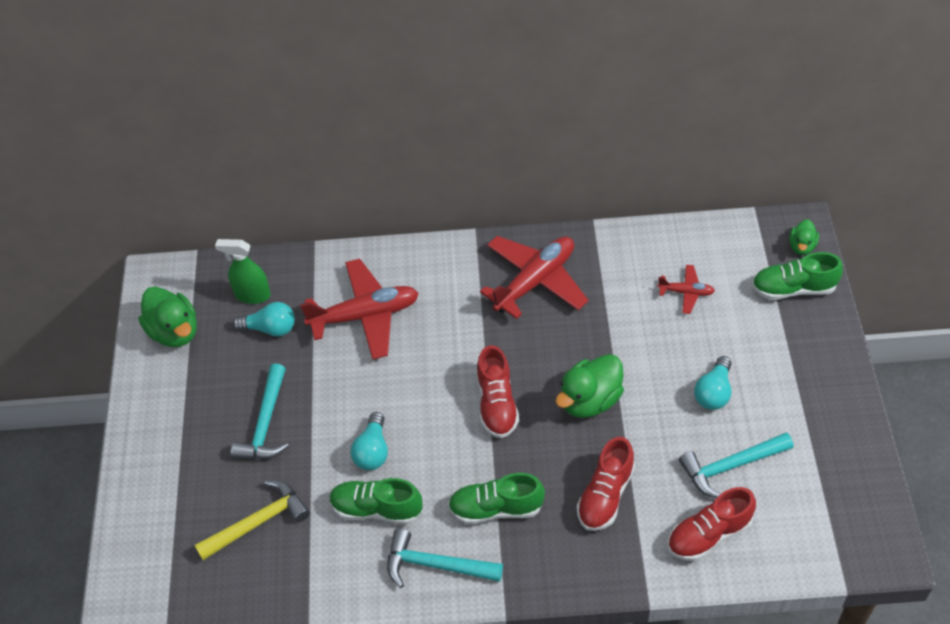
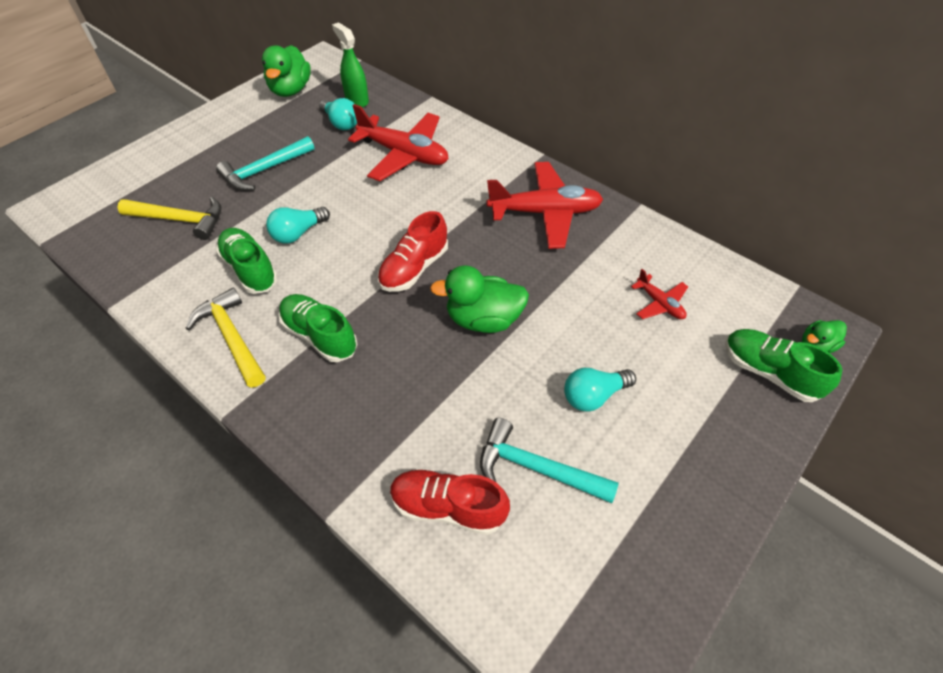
camera: 40 degrees right, 0 degrees up
(436, 565) = (232, 337): turquoise hammer -> yellow hammer
(605, 495) = (406, 397): red shoe -> none

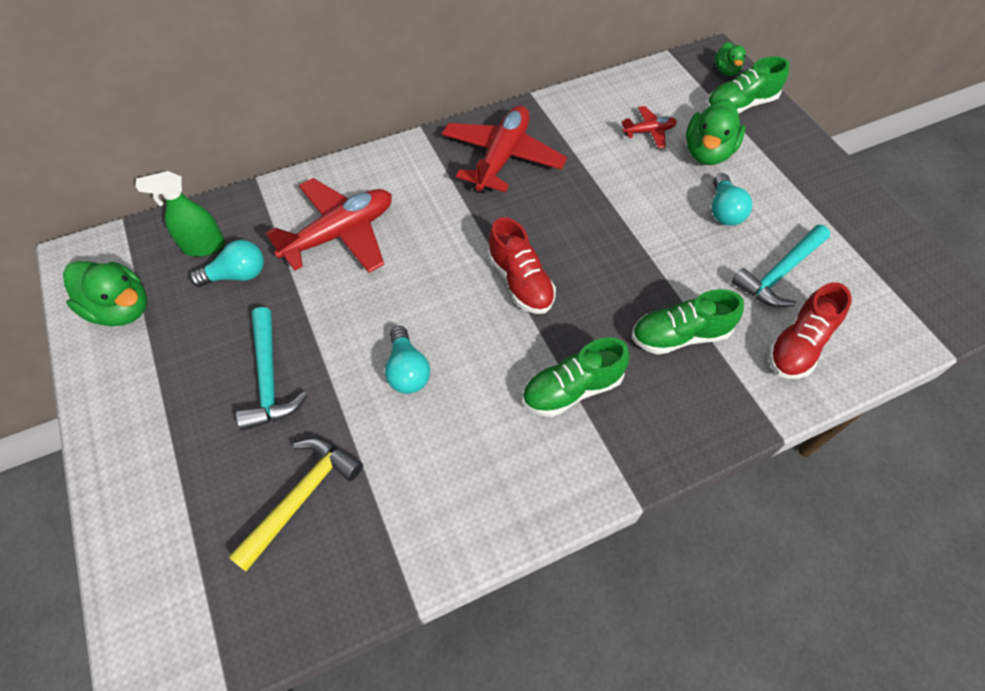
camera: 65 degrees left, 5 degrees up
(232, 337) = (536, 475): yellow hammer -> none
(250, 269) = (439, 433): green shoe -> green shoe (680, 335)
(483, 319) = (612, 251): green duck -> green duck (707, 153)

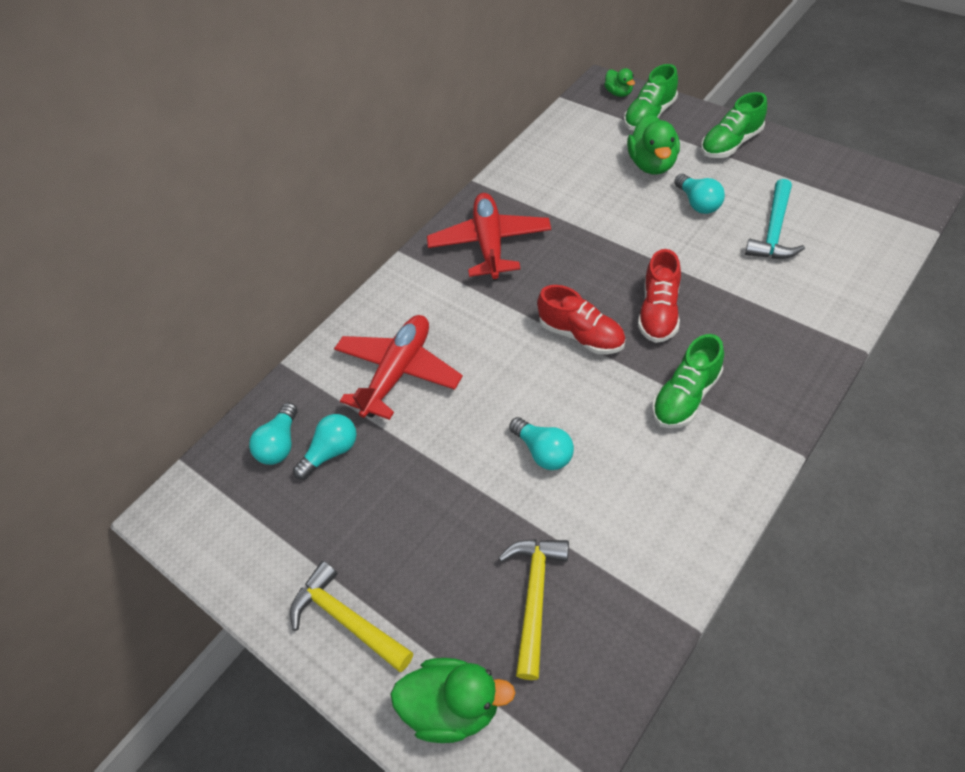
camera: 20 degrees left, 5 degrees down
(121, 309) = (245, 536): green duck -> green duck (454, 707)
(143, 425) = (347, 619): none -> yellow hammer
(203, 246) = (280, 444): green spray bottle -> turquoise light bulb
(269, 378) = (430, 520): turquoise hammer -> none
(649, 132) = (594, 168): red plane -> none
(680, 335) = (736, 314): green shoe -> green shoe (731, 144)
(798, 345) = (826, 277): red shoe -> red shoe (659, 312)

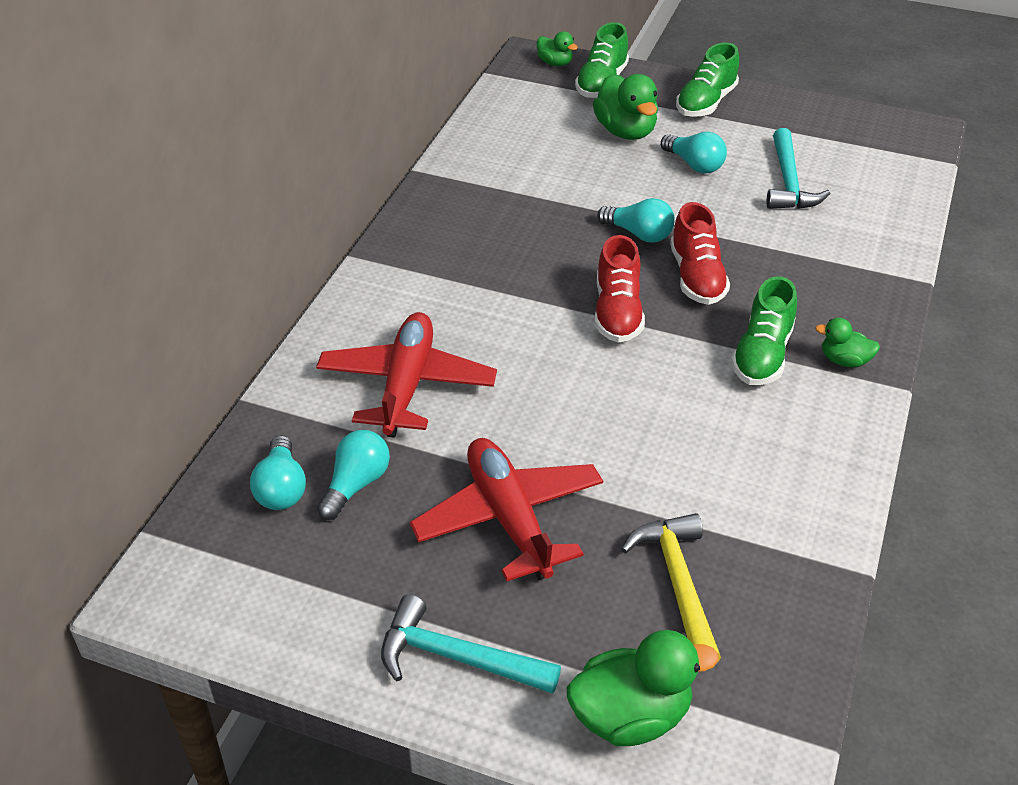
camera: 25 degrees left, 10 degrees down
(347, 619) = (457, 658): yellow hammer -> turquoise hammer
(490, 244) = (464, 233): red plane -> red plane (509, 518)
(544, 452) = (624, 436): turquoise light bulb -> turquoise light bulb (639, 234)
(581, 335) = (617, 312): red shoe -> red shoe turned 75 degrees clockwise
(755, 415) = (844, 360): none -> green duck

